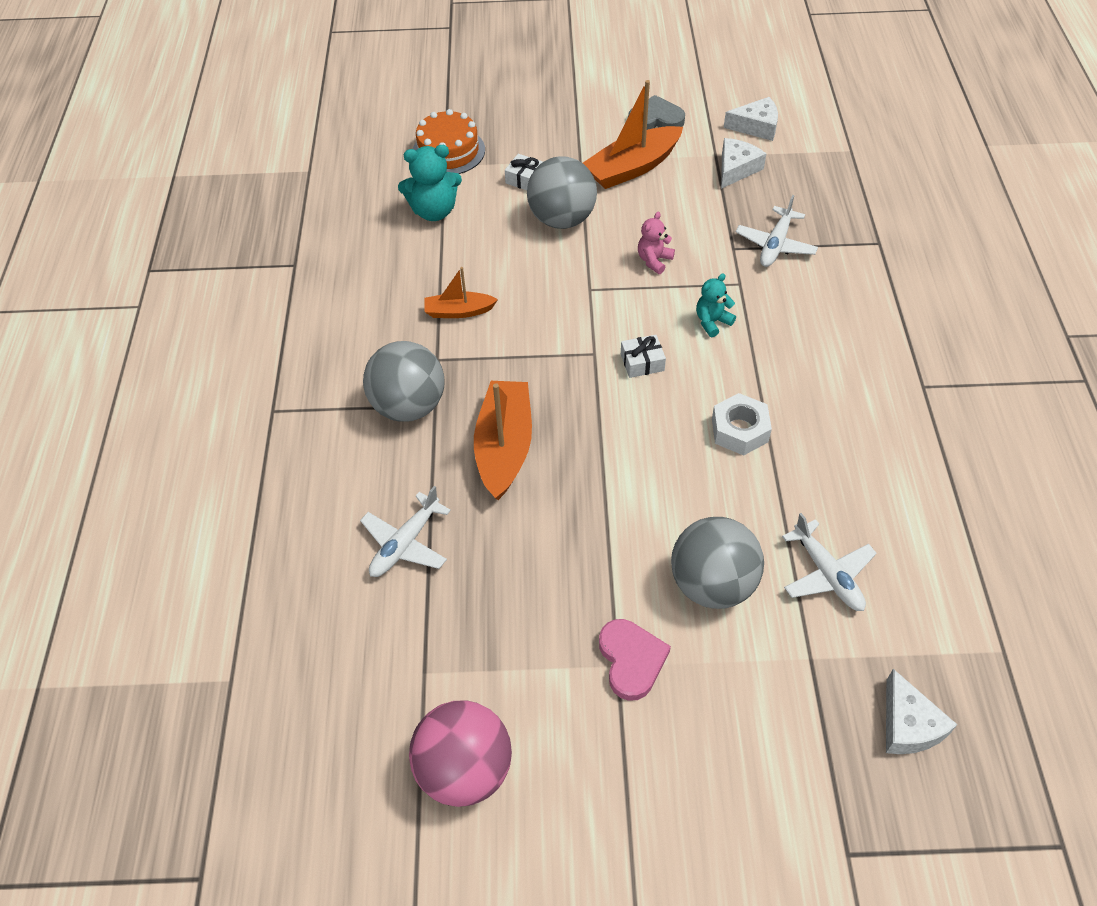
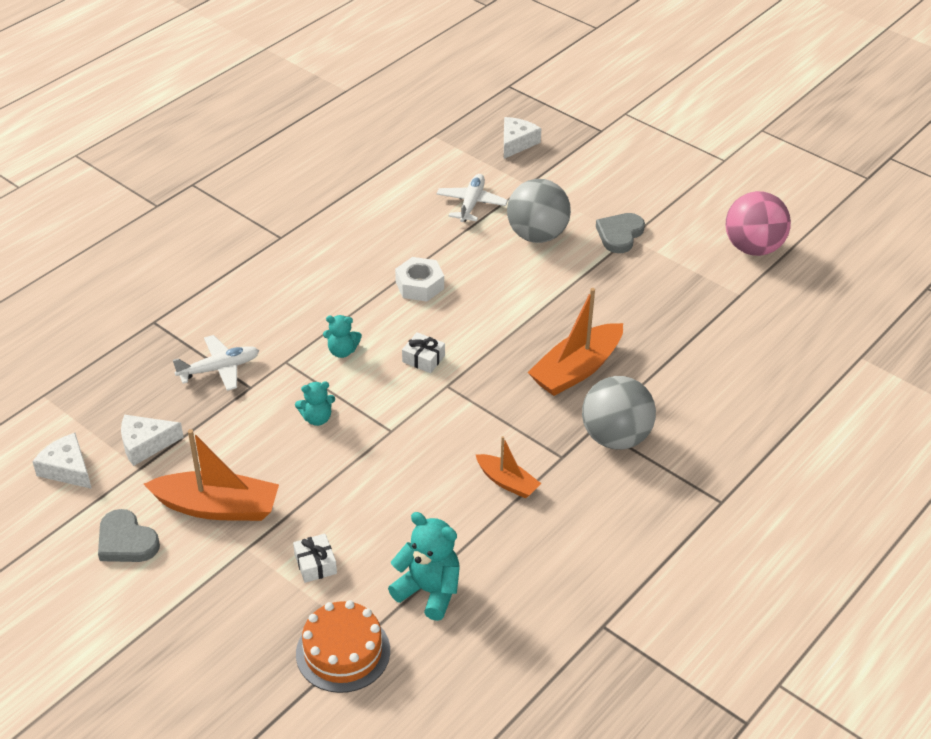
camera: 140 degrees left, 10 degrees down
(405, 544) = (696, 358): white plane -> none
(562, 219) = (336, 502): grey ball -> none
(631, 660) = (619, 235): pink heart -> grey heart
(654, 260) = (317, 418): pink teddy bear -> turquoise teddy bear

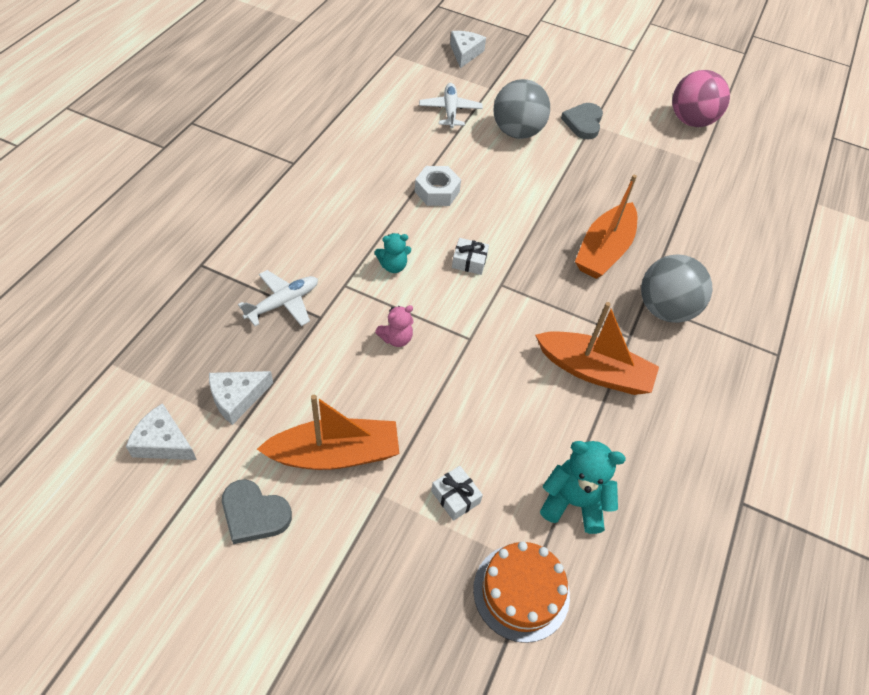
camera: 20 degrees left, 10 degrees up
(317, 418) = (396, 338): turquoise teddy bear -> pink teddy bear
(507, 482) = (594, 371): orange boat -> orange boat, size x1.76

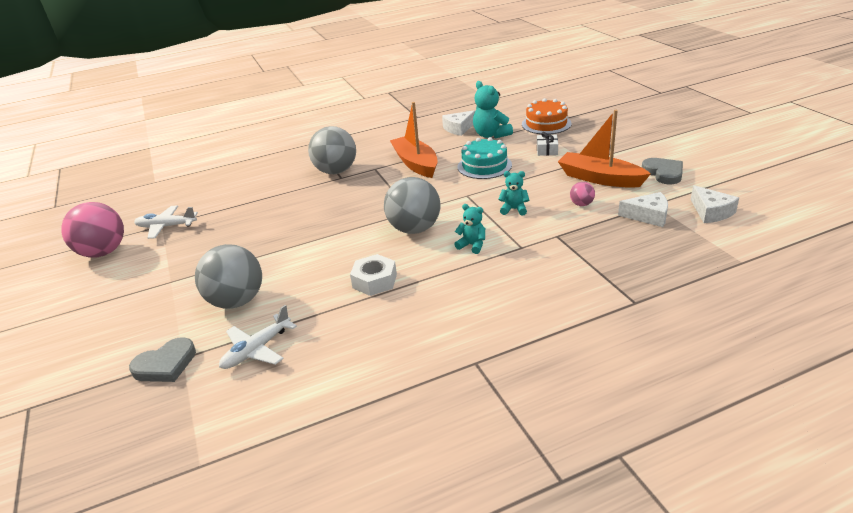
camera: 130 degrees left, 20 degrees down
(283, 303) = (579, 252): white plane -> white plane (166, 227)
(326, 384) = (581, 204): none -> pink ball
(396, 338) = (514, 209): pink teddy bear -> turquoise teddy bear
(465, 53) = (127, 419): white cheese -> white cheese (458, 128)
(469, 261) = (414, 229): white gift -> grey ball
(505, 410) = (484, 166): none -> turquoise cake
(583, 123) = (174, 285): grey heart -> grey heart (165, 364)
(604, 250) = (319, 204): orange boat -> none

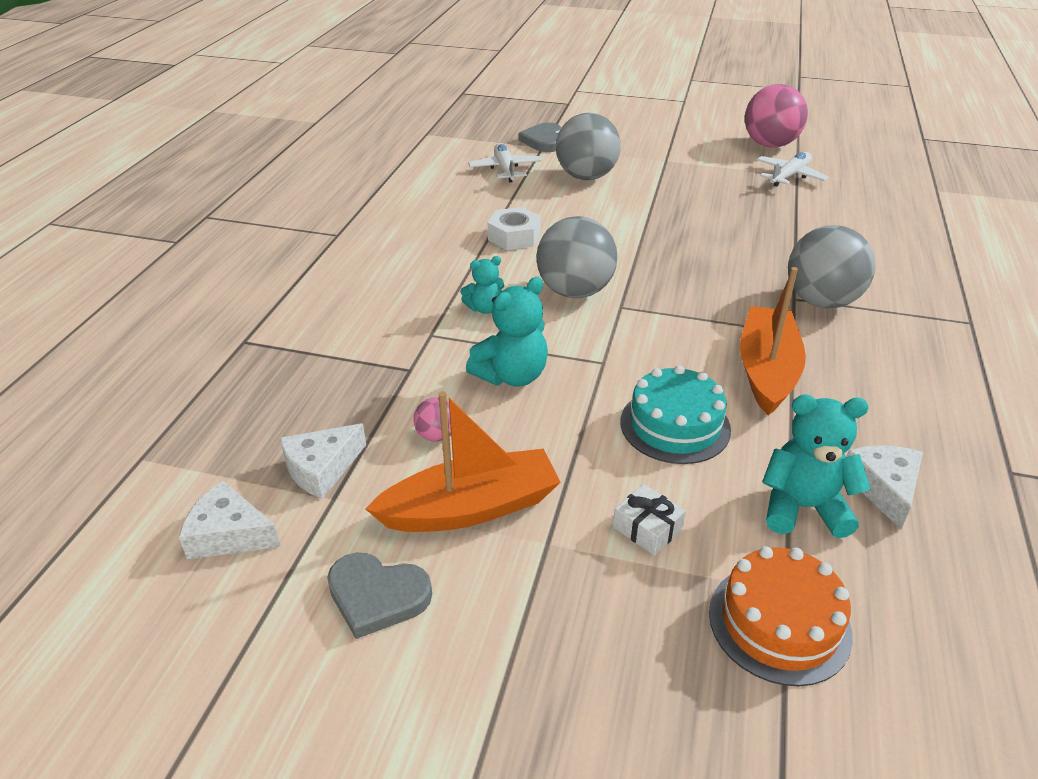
camera: 125 degrees right, 5 degrees up
(415, 164) = (767, 370): orange boat -> orange boat turned 90 degrees counterclockwise
(514, 209) = (512, 376): turquoise teddy bear -> turquoise teddy bear, size x1.65

